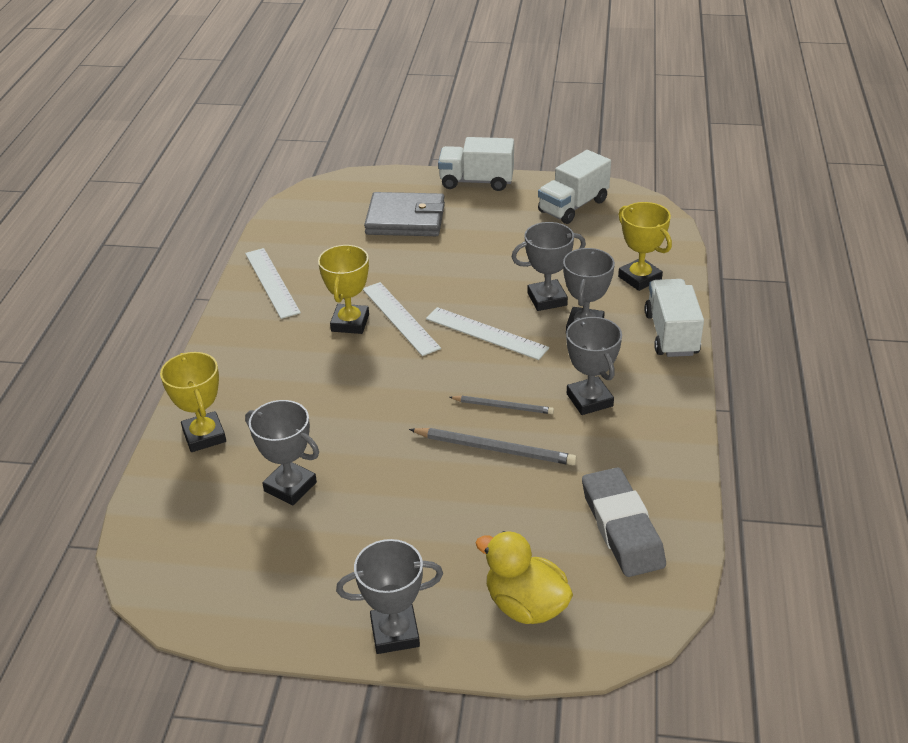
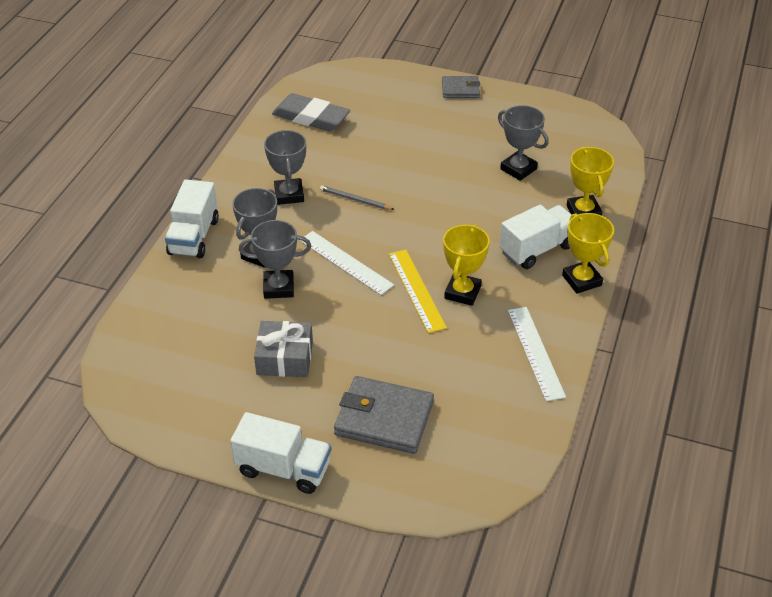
camera: 170 degrees left, 5 degrees up
(395, 633) = (460, 89): grey trophy -> grey wallet
(400, 318) = (416, 290): white ruler -> yellow ruler
(495, 449) = (371, 172): grey pencil -> none
(510, 245) = (285, 358): none -> grey gift
(525, 605) = (384, 91): yellow duck -> none
(573, 206) = (193, 403): white truck -> white truck (536, 249)
(622, 527) = (311, 117): grey eraser -> grey eraser turned 60 degrees counterclockwise
(639, 278) = (183, 296): yellow trophy -> yellow trophy (581, 280)

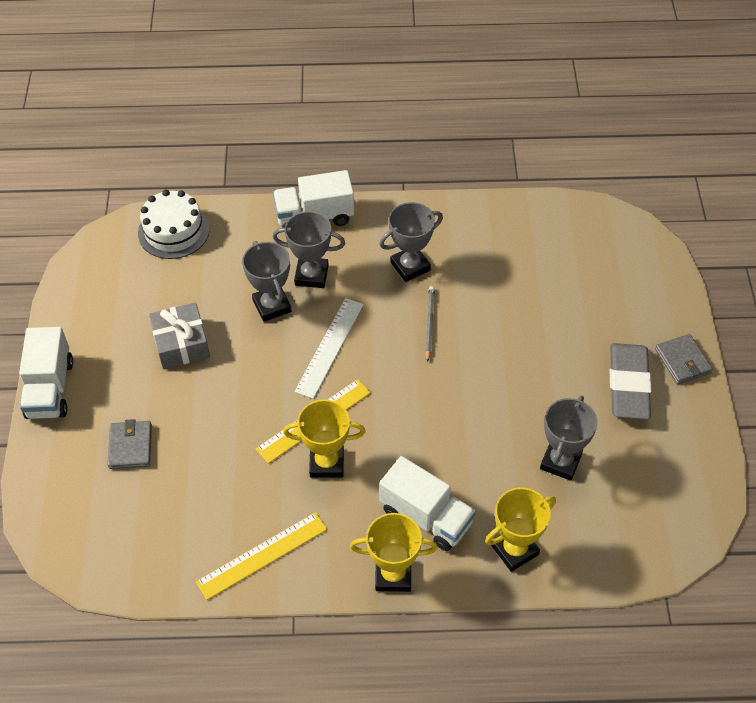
camera: 70 degrees right, 10 degrees up
(142, 335) = (173, 231): none -> white cake
(311, 117) = (546, 240): grey eraser -> grey eraser (628, 385)
(384, 418) = (130, 446): grey wallet -> grey wallet, size x0.58
(535, 352) = (262, 555): white ruler -> yellow ruler
(581, 280) = (393, 575): yellow trophy -> yellow trophy turned 45 degrees clockwise

